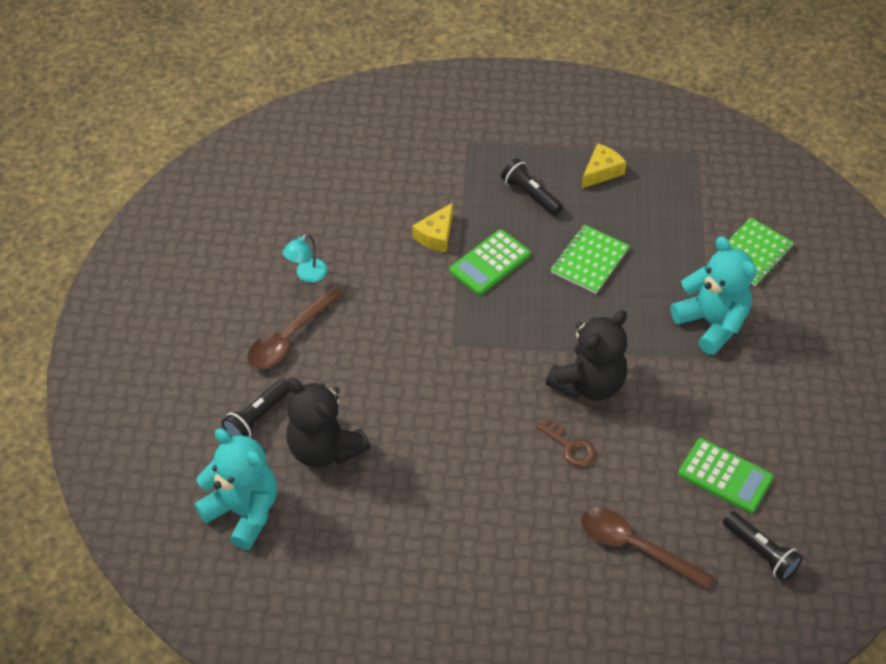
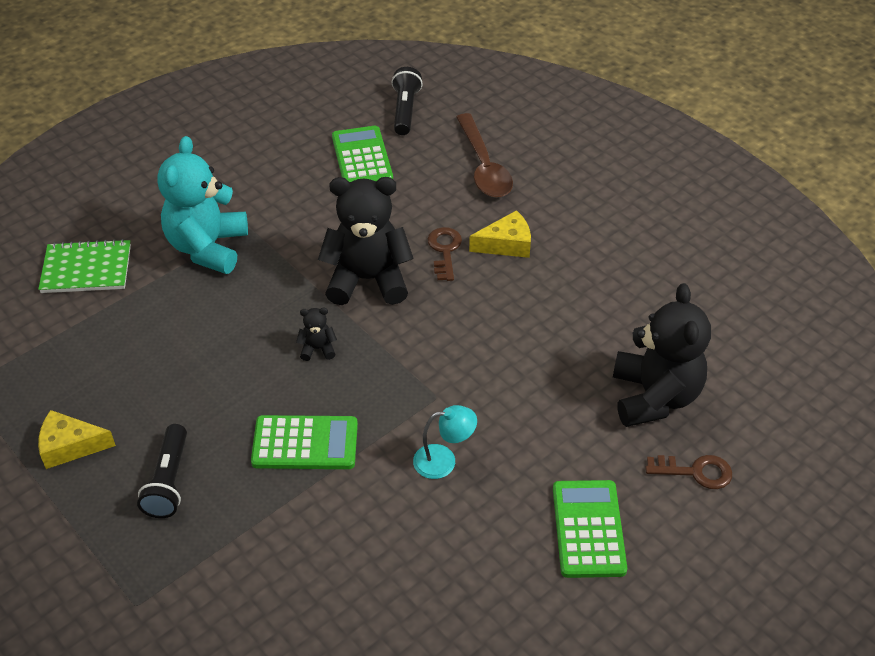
camera: 135 degrees left, 5 degrees down
(244, 511) = (778, 399): turquoise teddy bear -> none
(257, 417) = (695, 472): black flashlight -> brown key
(289, 337) = (588, 529): brown spoon -> green calculator
(307, 275) = (500, 587): turquoise lamp -> turquoise lamp (444, 460)
(436, 235) = (316, 517): yellow cheese -> yellow cheese (506, 244)
(555, 316) = (317, 348): none -> black teddy bear
(589, 261) = (218, 371): green notebook -> none

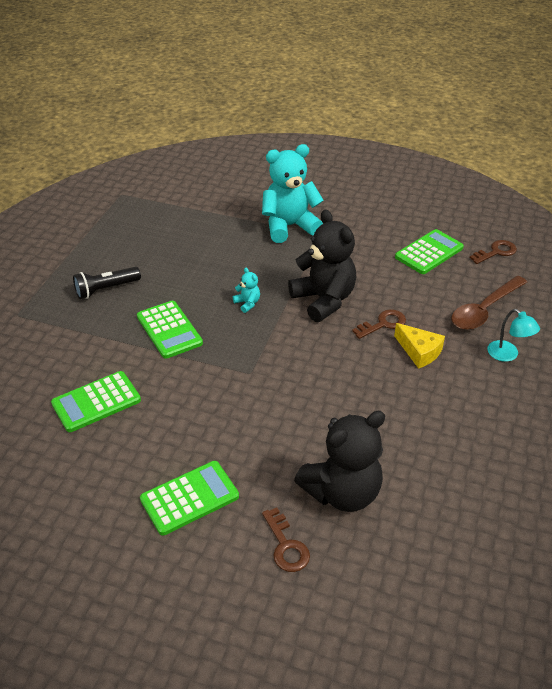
camera: 60 degrees right, 5 degrees down
(70, 446) = (106, 245): yellow cheese -> none
(86, 269) = (233, 193): green notebook -> none
(317, 348) = (247, 303): black teddy bear -> turquoise teddy bear
(380, 567) = (96, 402): none -> green calculator
(405, 110) = (496, 252): black flashlight -> brown key
(444, 460) = (199, 398): turquoise lamp -> turquoise lamp (508, 355)

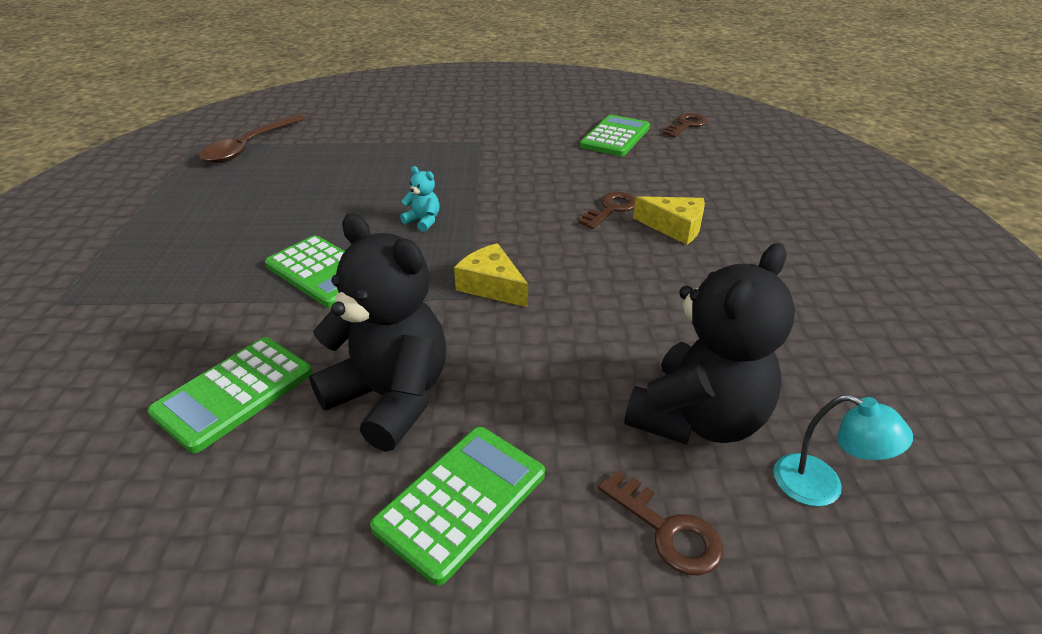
camera: 20 degrees left, 5 degrees down
(106, 289) = (205, 244): black flashlight -> none
(268, 368) = (492, 286): none -> yellow cheese
(289, 226) = (436, 140): turquoise teddy bear -> none
(324, 300) = (522, 200): black teddy bear -> black teddy bear (390, 397)
(484, 310) = (715, 175): brown spoon -> brown spoon (249, 147)
(508, 355) = (777, 210): turquoise lamp -> turquoise lamp (822, 486)

